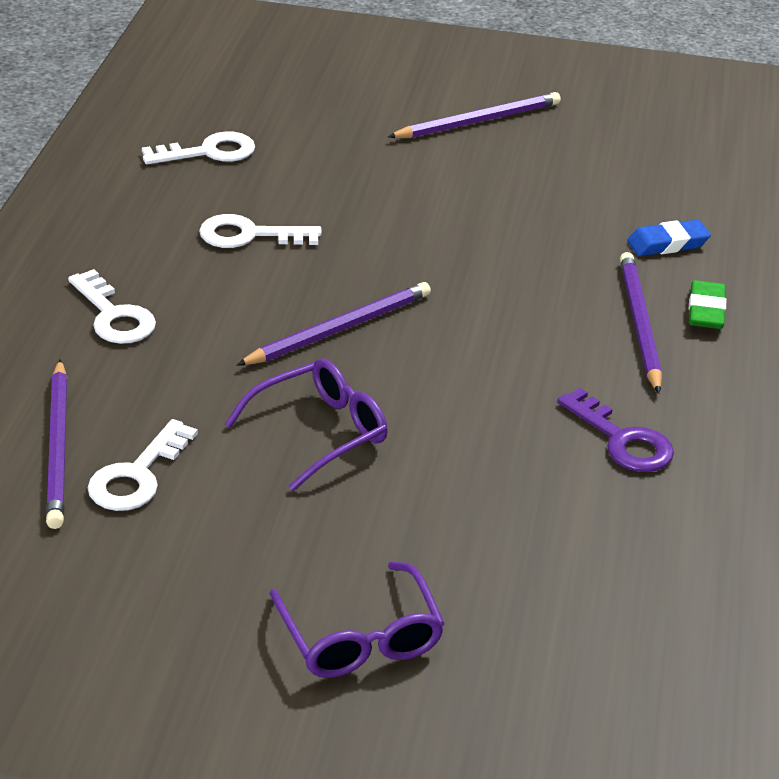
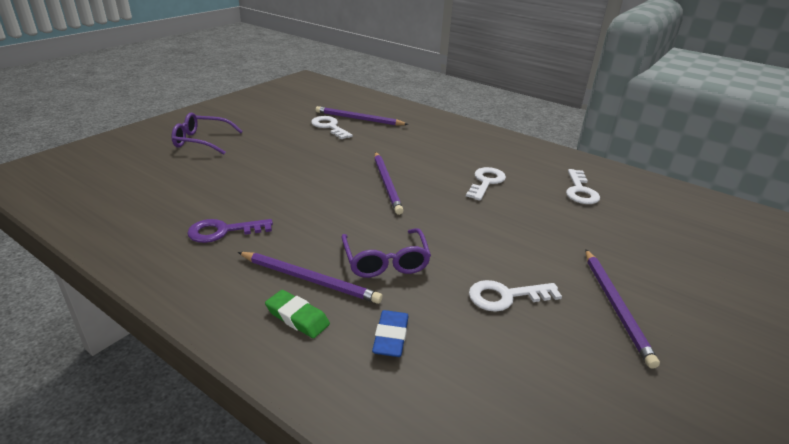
camera: 115 degrees right, 5 degrees down
(114, 316) = (435, 141): white key -> white key (506, 296)
(320, 432) = (317, 161): purple glasses -> purple glasses (385, 261)

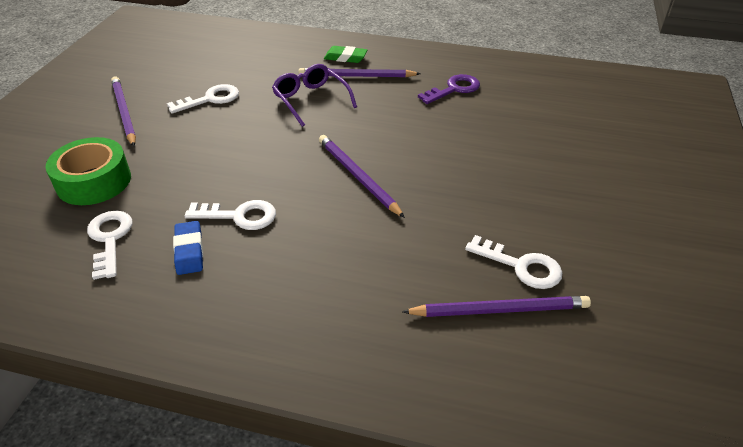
camera: 160 degrees right, 10 degrees up
(202, 141) = (629, 175): purple glasses -> none
(390, 337) = (283, 62): blue eraser -> blue eraser (189, 251)
(486, 182) = (239, 216): white key -> white key turned 90 degrees counterclockwise
(613, 233) = (94, 181): none -> green tape

